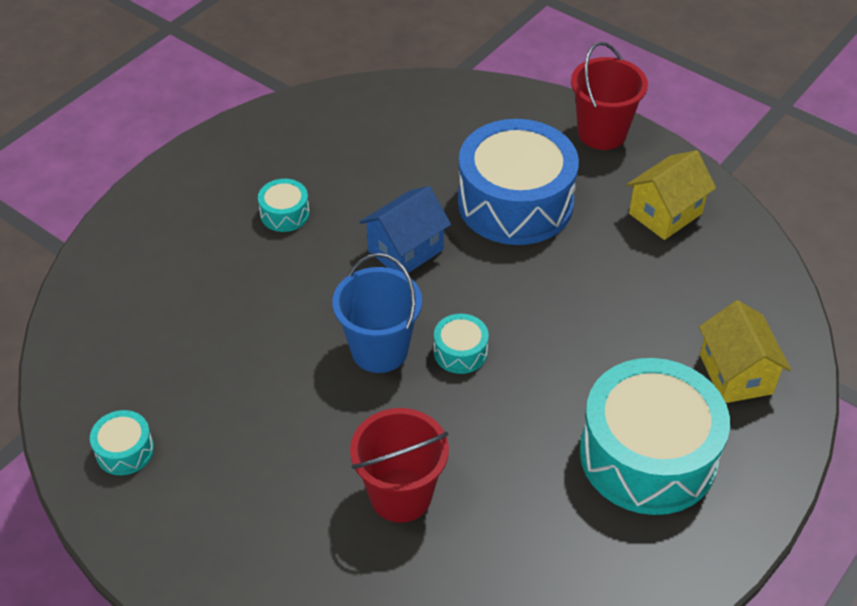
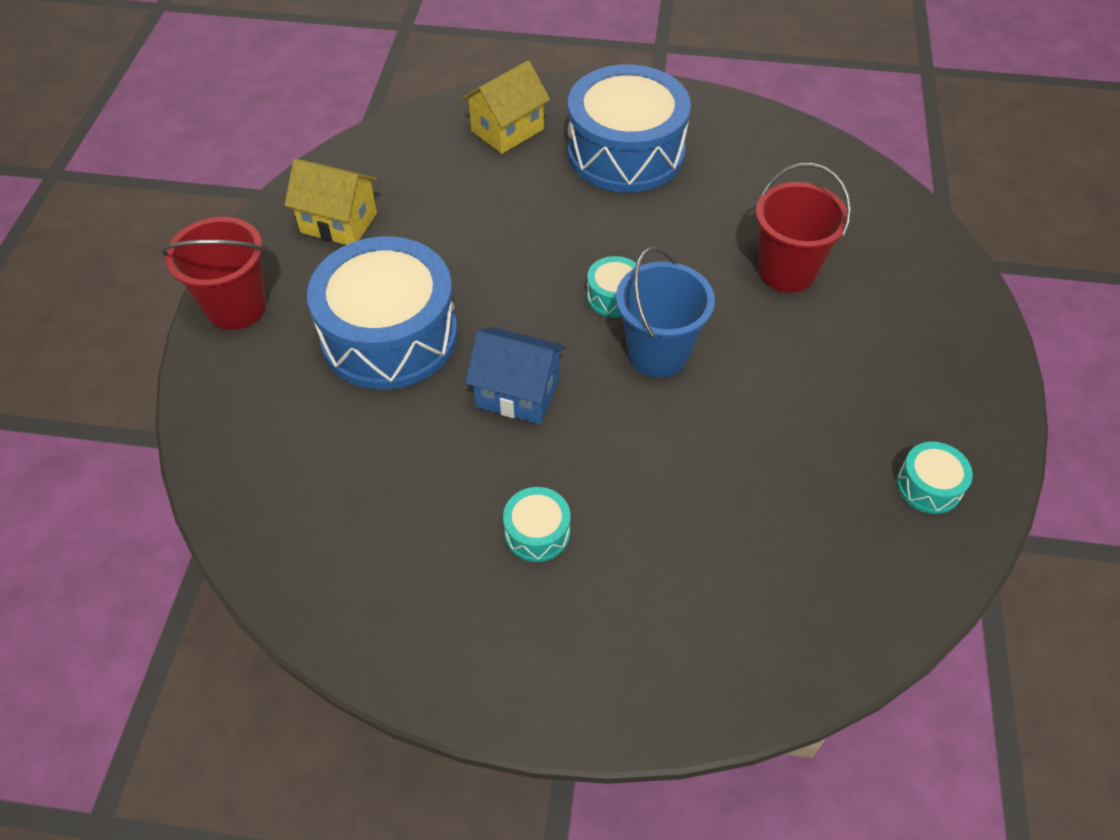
camera: 120 degrees left, 5 degrees up
(648, 455) = (625, 152): turquoise drum -> blue drum

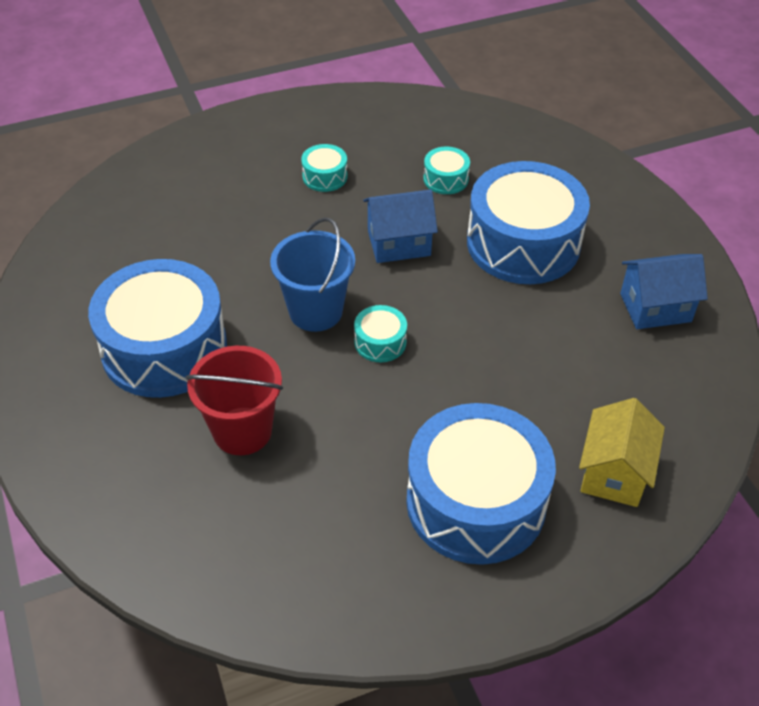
camera: 150 degrees right, 5 degrees down
(236, 307) = (648, 217): red bucket -> none
(339, 223) = (655, 307): yellow house -> blue house
(834, 379) = (164, 348): none -> blue drum
(928, 486) = (70, 299): turquoise drum -> turquoise drum (445, 179)

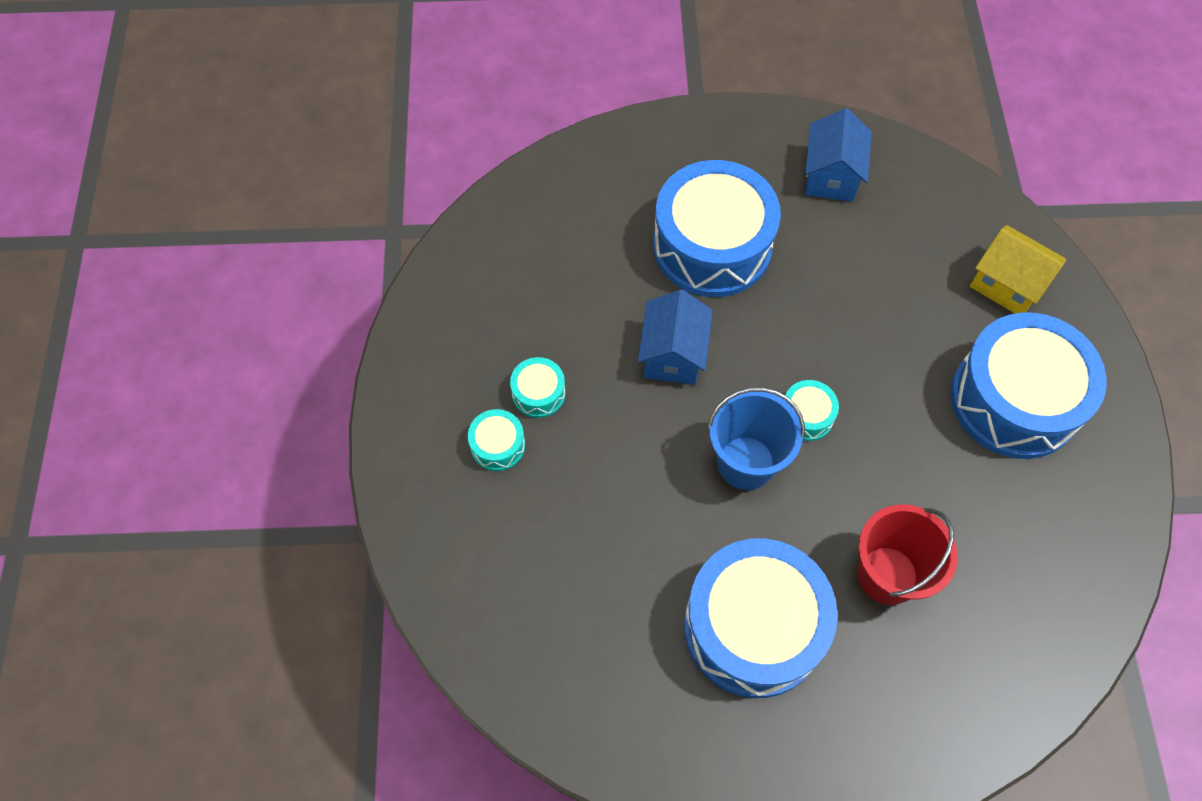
camera: 70 degrees left, 15 degrees up
(445, 179) = (590, 278): turquoise drum -> turquoise drum (498, 445)

